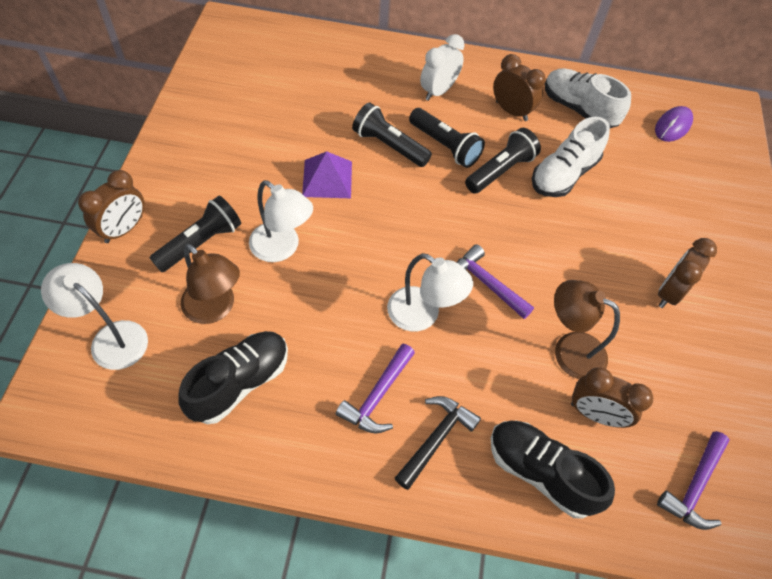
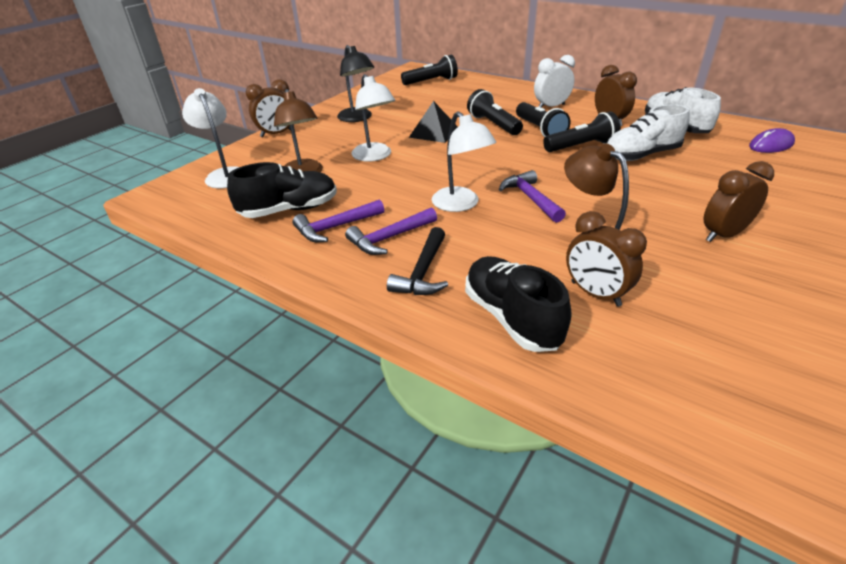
camera: 30 degrees right, 20 degrees down
(201, 243) = (320, 146): black flashlight -> black flashlight (431, 81)
(214, 167) = (357, 118): none -> black lamp
(327, 178) = (434, 132): purple pyramid -> black pyramid
(436, 438) = (423, 272): black hammer -> black hammer turned 135 degrees clockwise
(694, 487) = (693, 375): purple hammer -> purple hammer (335, 227)

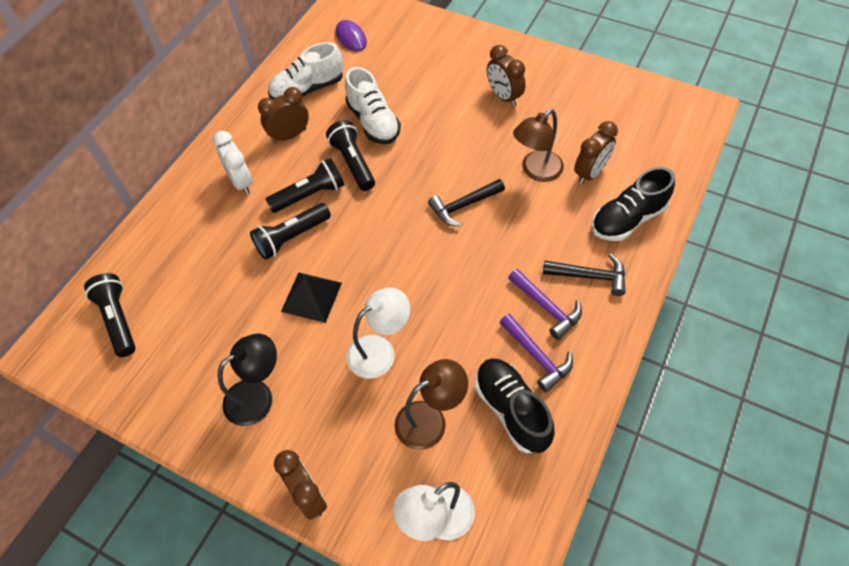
camera: 95 degrees left, 20 degrees up
(461, 204) = (481, 258): white lamp -> none
(530, 198) = (463, 206): purple hammer -> black hammer

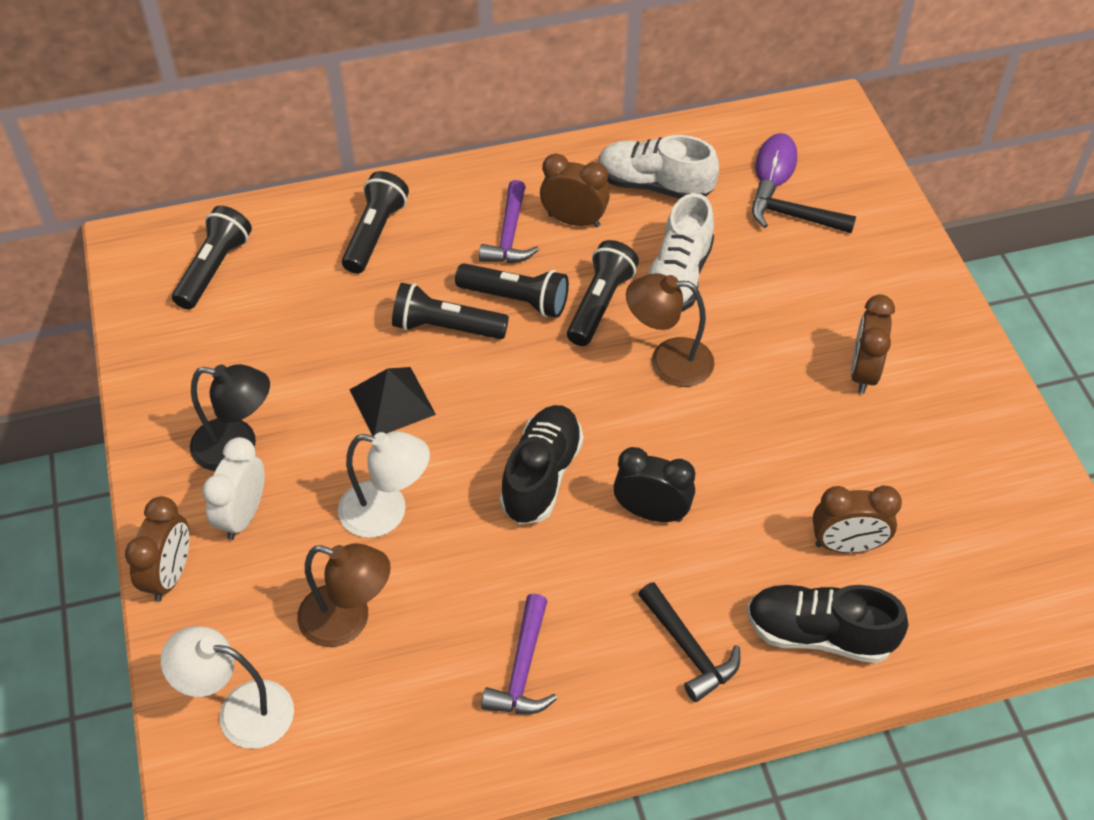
camera: 45 degrees right, 5 degrees down
(191, 225) = (374, 233): none -> black flashlight
(241, 182) = (469, 230): white clock -> white clock (243, 515)
(463, 206) = (654, 450): black hammer -> black hammer (793, 216)
(498, 234) = (651, 512): none -> black clock
(511, 410) = (430, 691): black shoe -> black shoe (541, 476)
(536, 171) = (785, 486): brown lamp -> brown lamp (668, 361)
(547, 307) = (598, 634): purple hammer -> purple hammer (509, 235)

